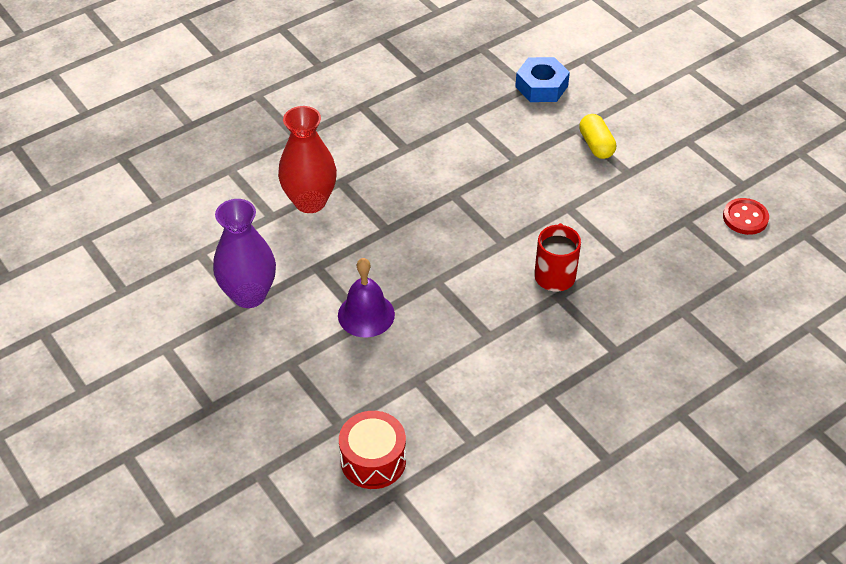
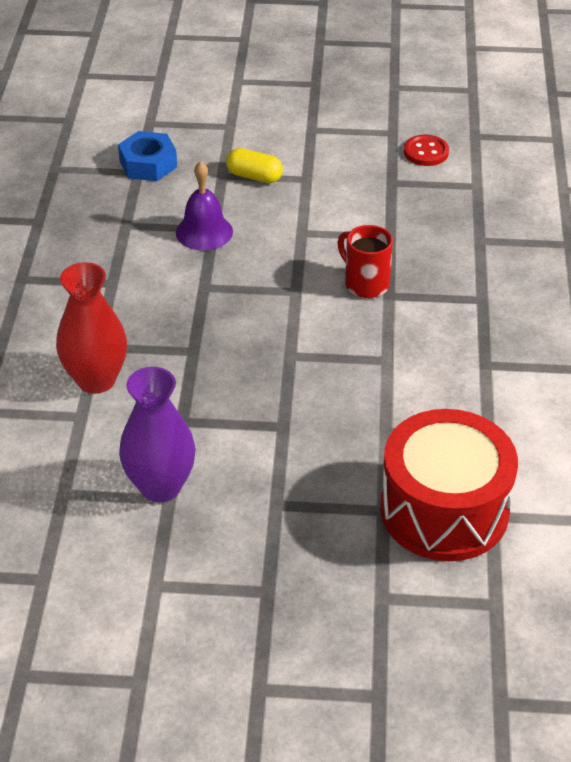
camera: 50 degrees left, 5 degrees down
(366, 314) = (276, 421): purple bell -> purple bell (204, 232)
(373, 460) = (444, 510): red drum -> red drum, size x1.76

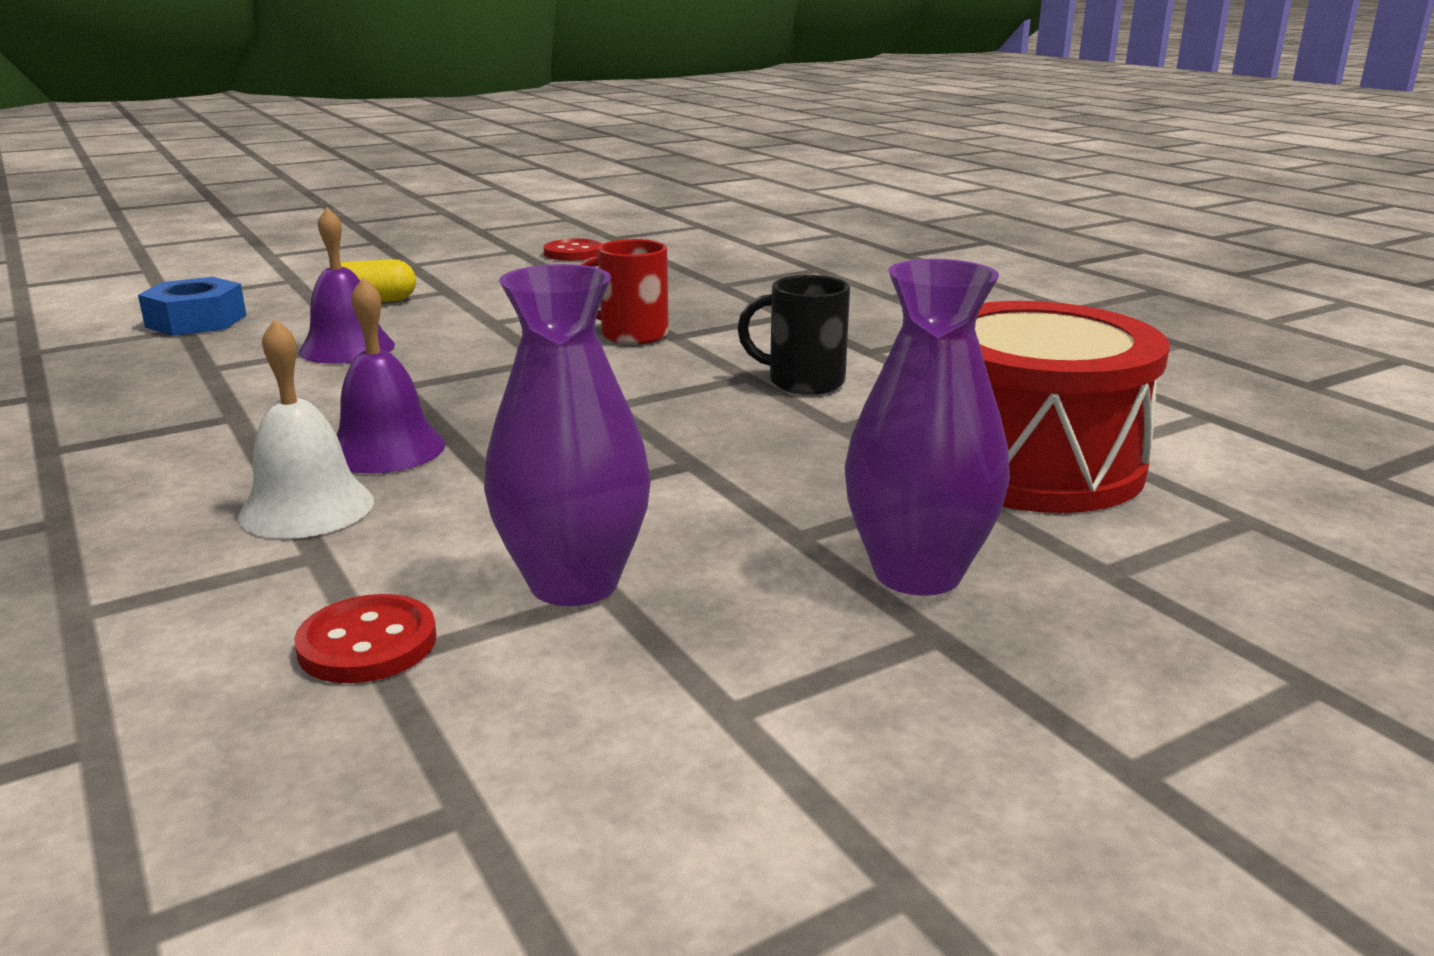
camera: 35 degrees left, 20 degrees down
(64, 482) = (367, 643): none -> red button
(96, 380) = (307, 508): red vase -> white bell
(157, 346) = (386, 449): none -> purple bell
(299, 554) = (917, 573): none -> purple vase
(410, 380) = (803, 382): none -> black mug

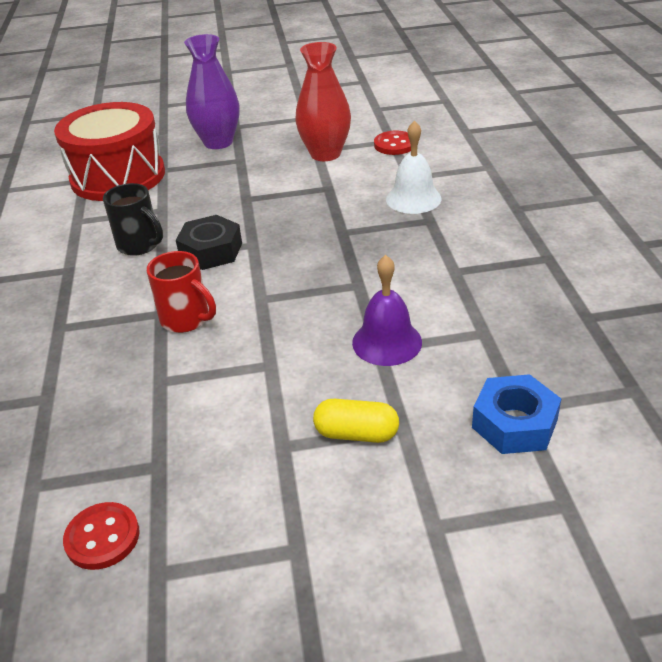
camera: 155 degrees left, 15 degrees up
(386, 449) = (376, 229): purple bell -> none
(574, 583) = (325, 154): purple vase -> red vase
(674, 390) = (211, 251): none -> black nut

